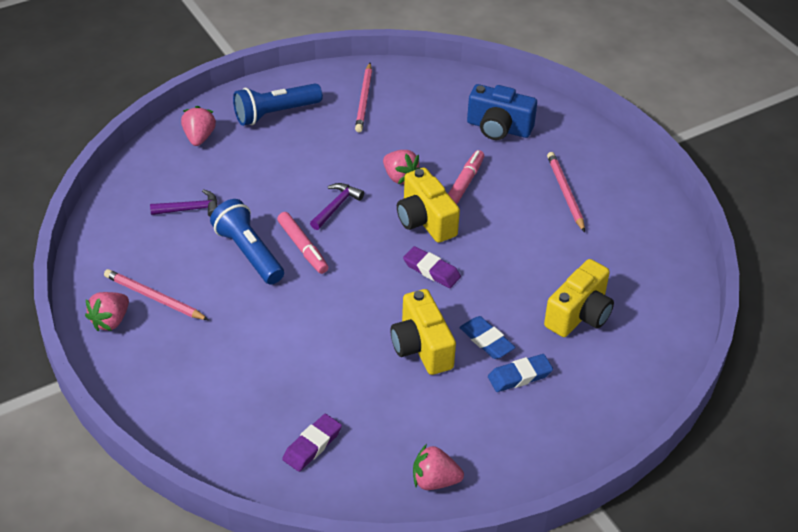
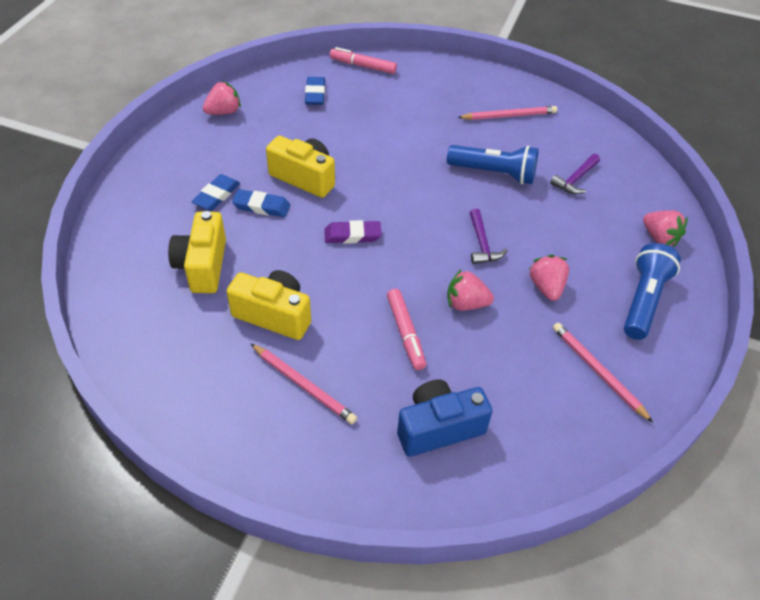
camera: 140 degrees right, 5 degrees up
(110, 321) = (512, 92): pink strawberry -> pink strawberry (546, 287)
(302, 247) = (464, 198): pink marker -> pink marker (363, 66)
(312, 445) = (315, 94): purple eraser -> blue eraser
(425, 221) = (401, 274): yellow camera -> yellow camera (274, 315)

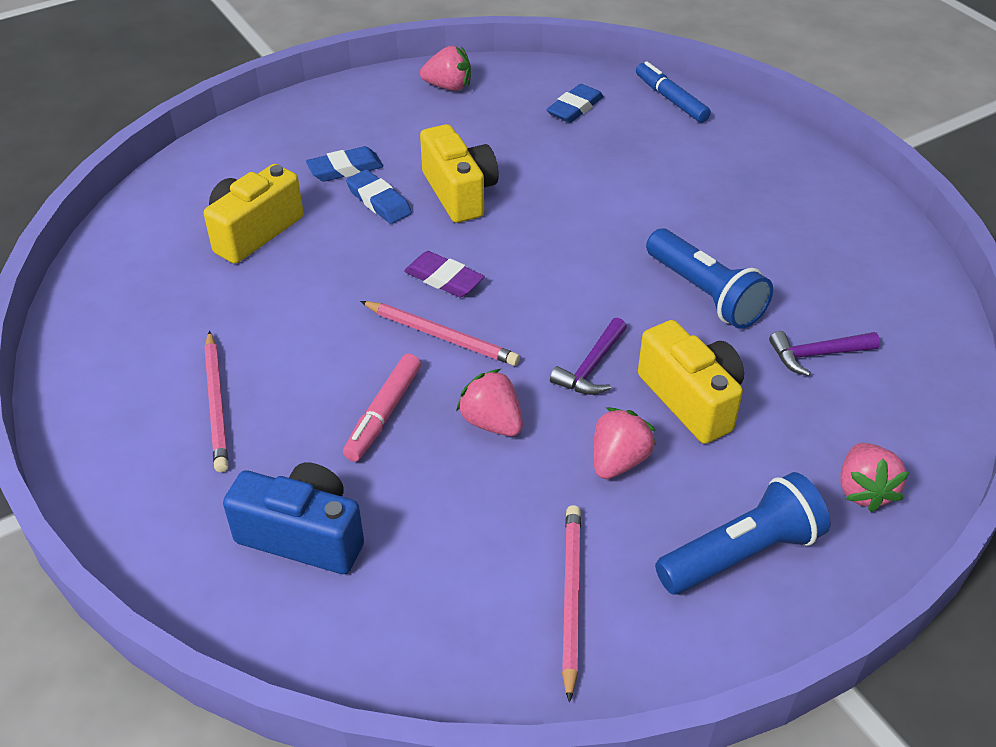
camera: 40 degrees right, 5 degrees down
(274, 315) = (267, 317): yellow camera -> yellow camera (691, 399)
(363, 66) = (671, 99): pink marker -> blue marker
(509, 115) = (808, 235): pink pencil -> pink pencil (441, 335)

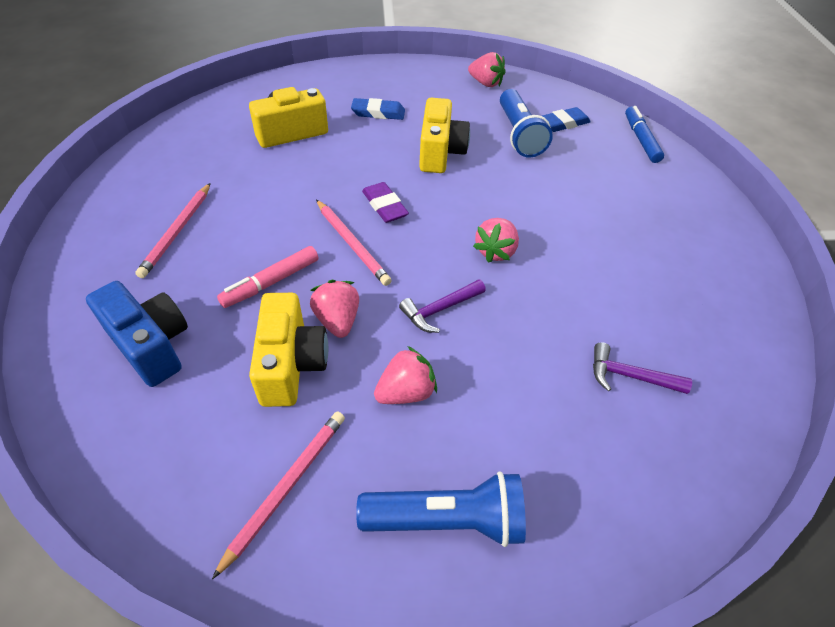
camera: 25 degrees right, 5 degrees up
(379, 201) = (383, 140): blue eraser -> none
(691, 399) = (498, 368): yellow camera -> yellow camera (291, 364)
(705, 294) = (568, 289): blue flashlight -> blue flashlight (519, 135)
(864, 490) = (593, 516): pink strawberry -> pink strawberry (495, 251)

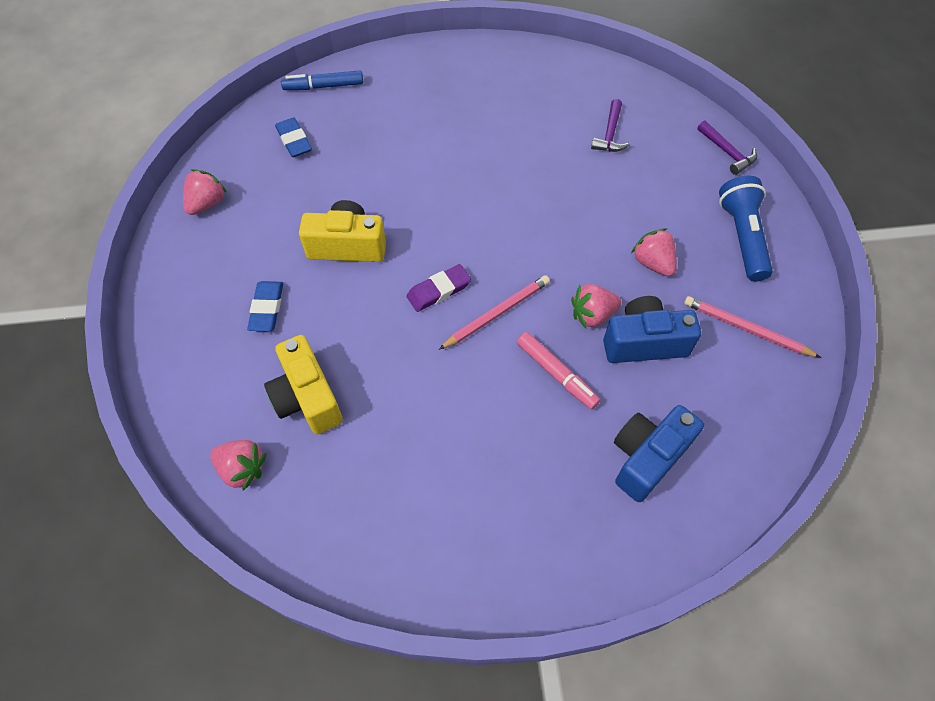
camera: 90 degrees left, 10 degrees up
(177, 231) = (496, 479): pink pencil -> none
(291, 364) = (644, 342): yellow camera -> blue camera
(440, 310) = (568, 243): purple hammer -> purple hammer (727, 152)
(495, 251) = (494, 204): pink strawberry -> pink strawberry (242, 469)
(519, 135) = (315, 178): blue flashlight -> none

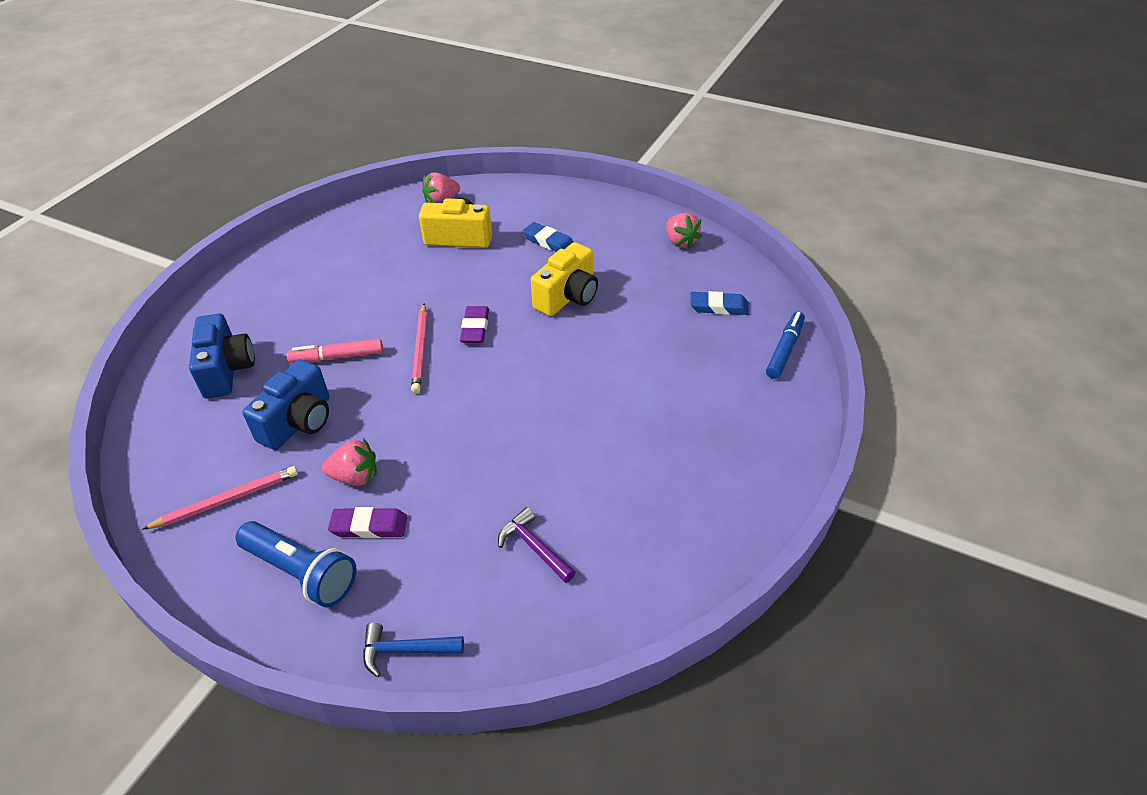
camera: 125 degrees right, 15 degrees down
(592, 315) = (356, 404): pink strawberry -> none
(678, 225) = (369, 526): none -> purple eraser
(727, 152) = (406, 650): purple hammer -> blue hammer

